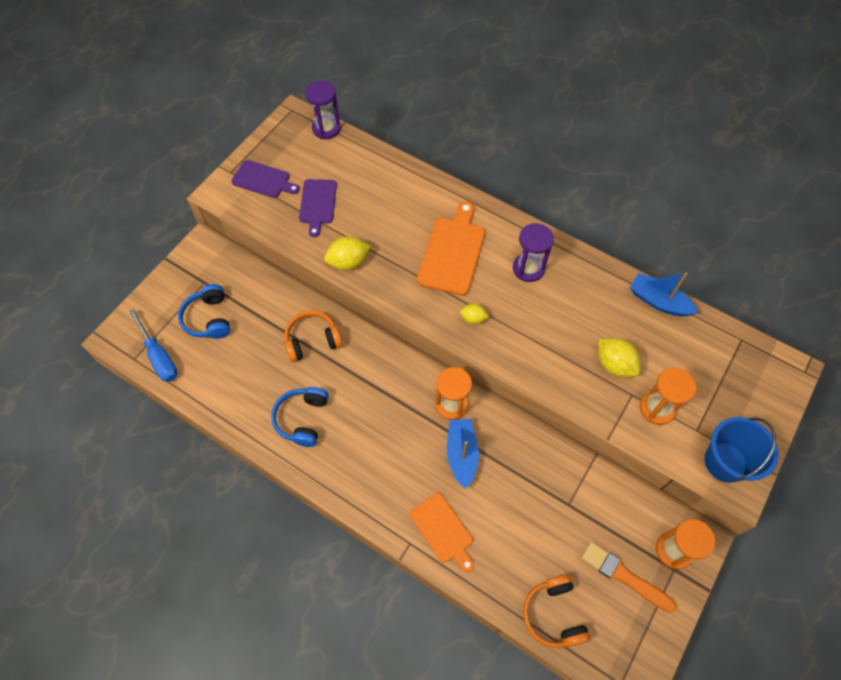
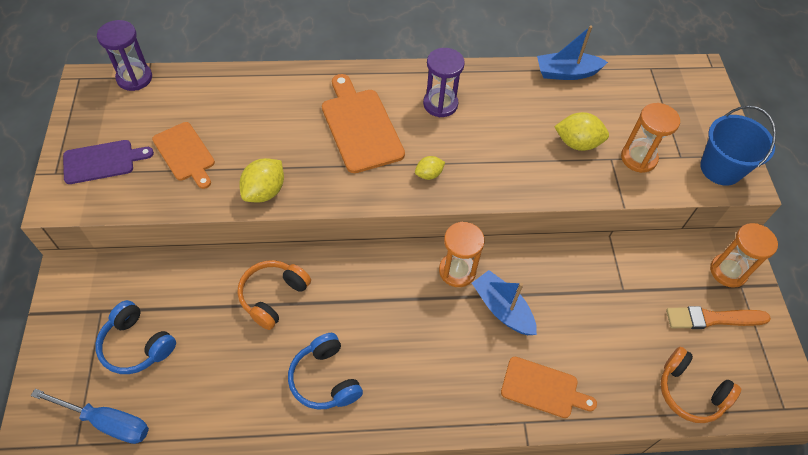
camera: 40 degrees left, 5 degrees down
(317, 204) = (185, 154): purple cutting board -> orange cutting board

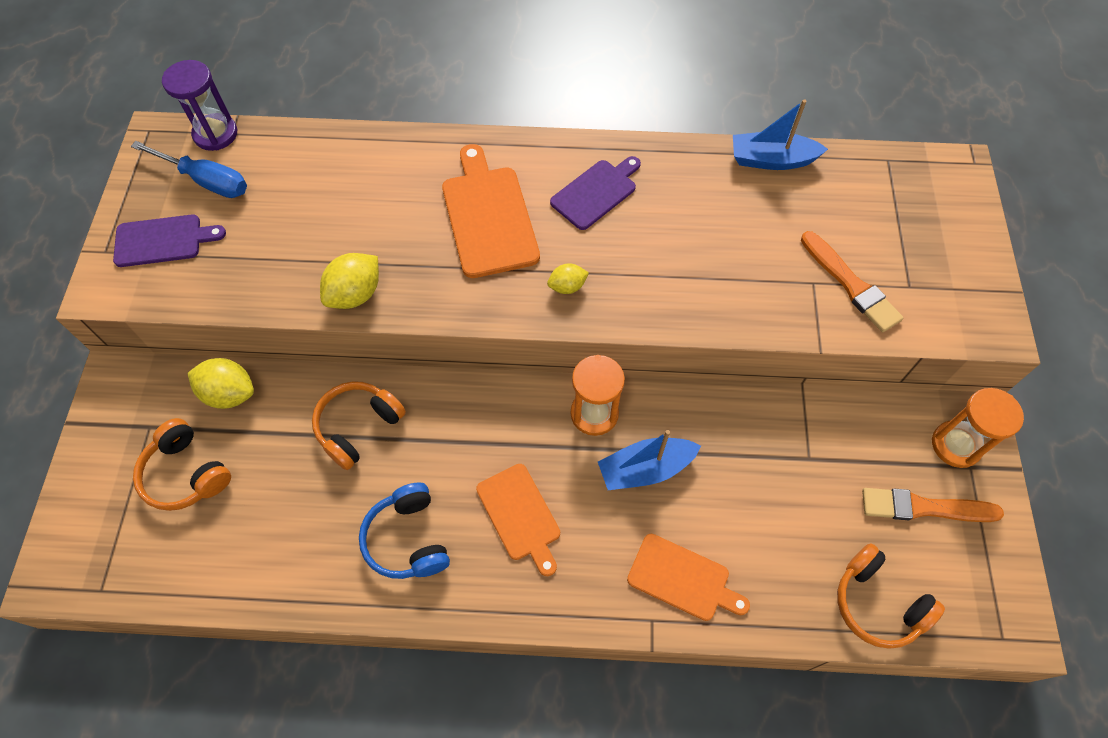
camera: 10 degrees right, 5 degrees up
(107, 422) = (139, 566): blue screwdriver -> blue screwdriver (206, 180)
(137, 345) = (186, 473): blue headphones -> orange headphones
(185, 154) = (264, 237): orange cutting board -> orange cutting board (520, 516)
(440, 104) = (596, 192): purple hourglass -> purple cutting board
(502, 309) = (645, 469): blue boat -> blue boat turned 75 degrees counterclockwise
(577, 143) = (770, 258): yellow lemon -> yellow lemon (229, 393)
(638, 158) = (851, 284): orange hourglass -> orange brush
(720, 168) = (962, 307): blue bucket -> none

